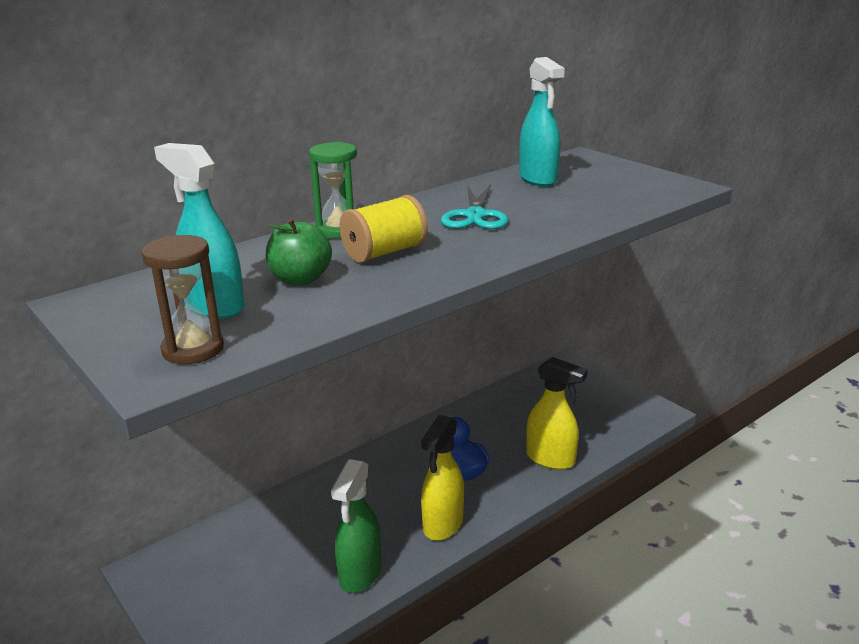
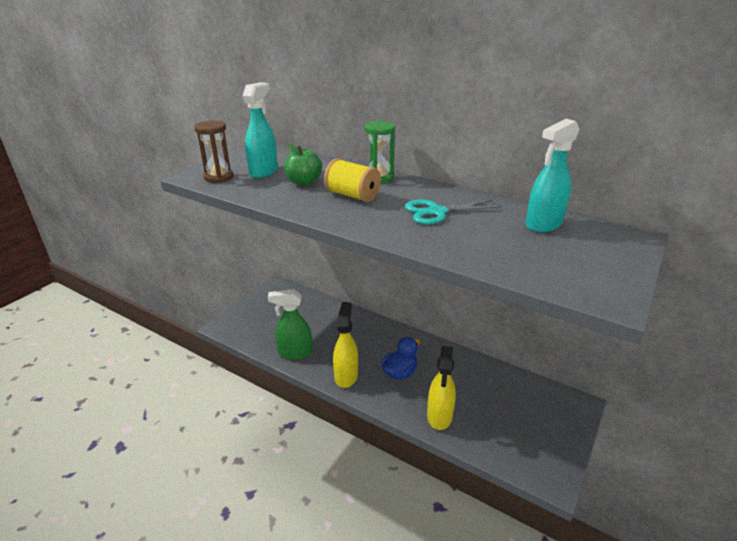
camera: 70 degrees right, 5 degrees up
(443, 524) = (346, 375): yellow spray bottle -> yellow spray bottle turned 90 degrees clockwise

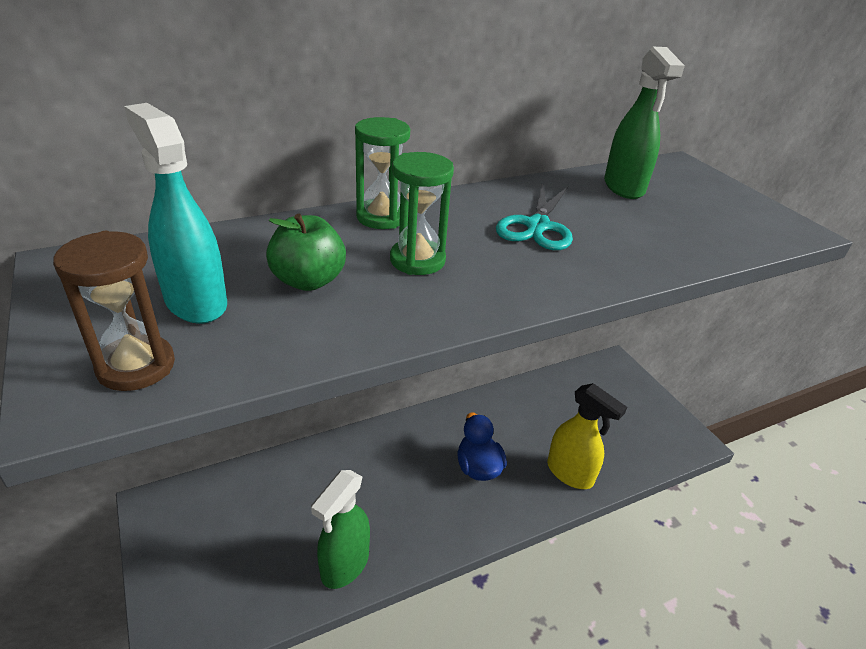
camera: 60 degrees left, 5 degrees up
(346, 375) = (441, 526): yellow spray bottle -> none
(352, 195) = (417, 260): yellow spool -> green hourglass
(543, 224) = (624, 187): turquoise spray bottle -> green spray bottle

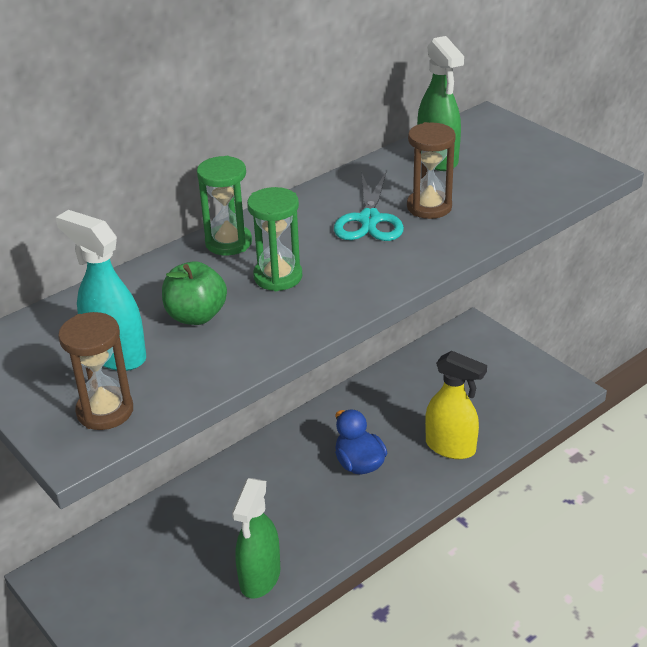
camera: 10 degrees left, 0 degrees up
(605, 227) = (429, 207): none -> brown hourglass

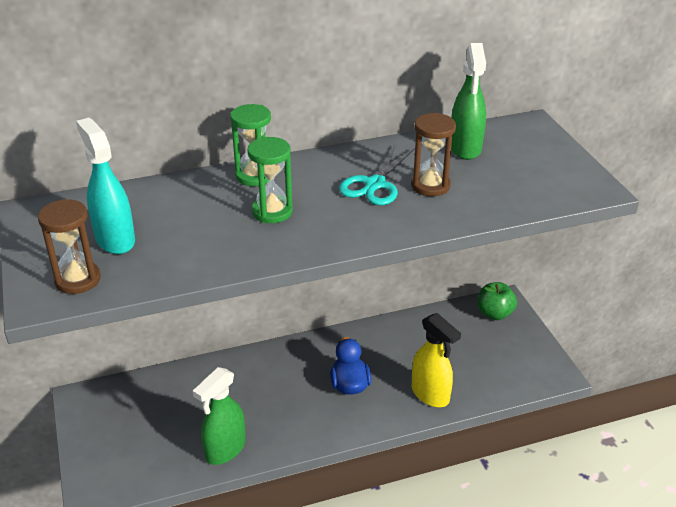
camera: 20 degrees right, 0 degrees up
(196, 316) = (191, 226): green apple -> green apple (494, 313)

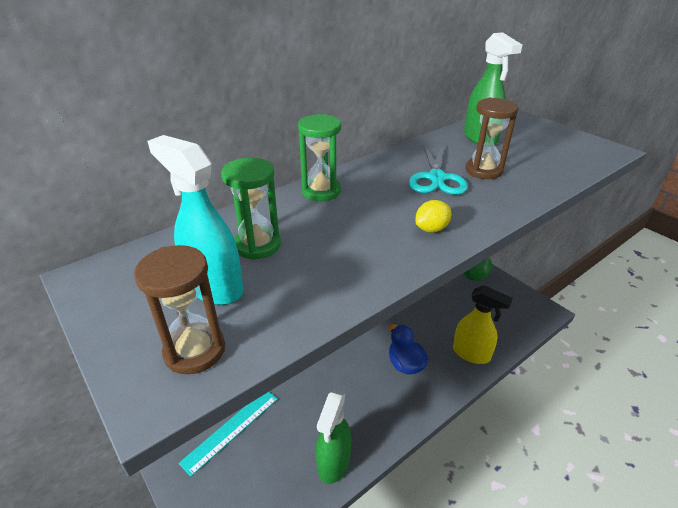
camera: 20 degrees left, 0 degrees up
(145, 395) = (231, 429): none -> turquoise ruler
(272, 212) = (365, 220): green hourglass -> green hourglass (257, 245)
(323, 232) = (431, 229): none -> yellow lemon

